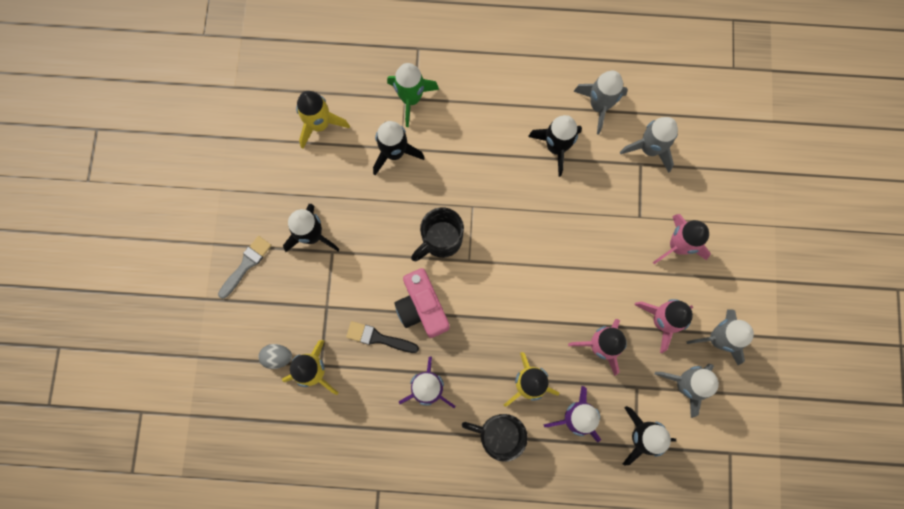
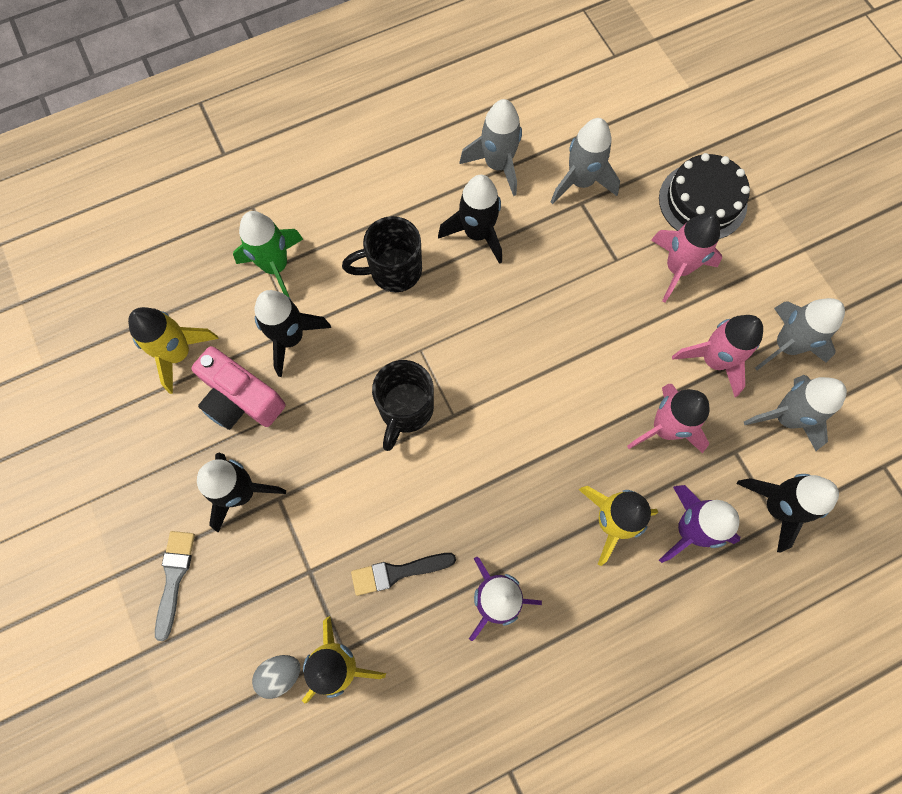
camera: 30 degrees left, 5 degrees down
(422, 307) = (430, 503): pink camera -> pink camera (241, 399)
(498, 435) = (614, 605): black mug -> black mug (393, 271)
(726, 208) = (702, 201): none -> black cake

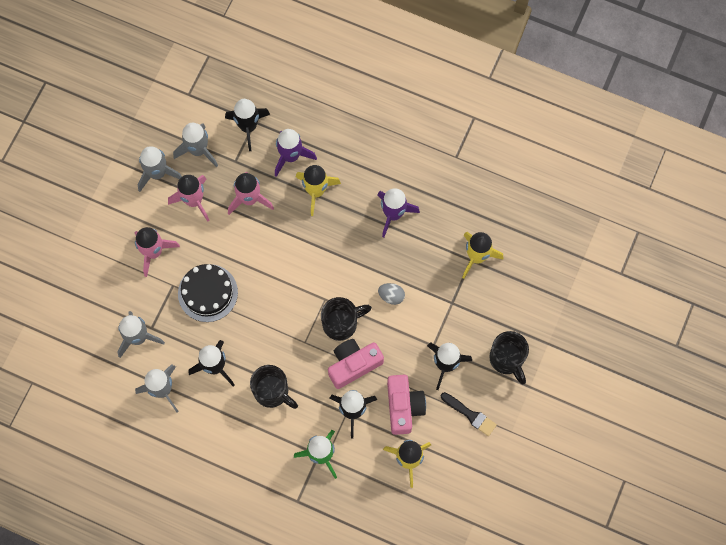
camera: 130 degrees left, 0 degrees up
(174, 578) = (507, 359): grey brush -> black mug
(280, 674) = (502, 278): grey egg -> grey egg (391, 296)
(343, 383) = (353, 365): none -> pink camera
(398, 572) = (418, 264): black brush -> black brush (470, 415)
(702, 201) = (100, 267): black cake -> black cake (207, 293)

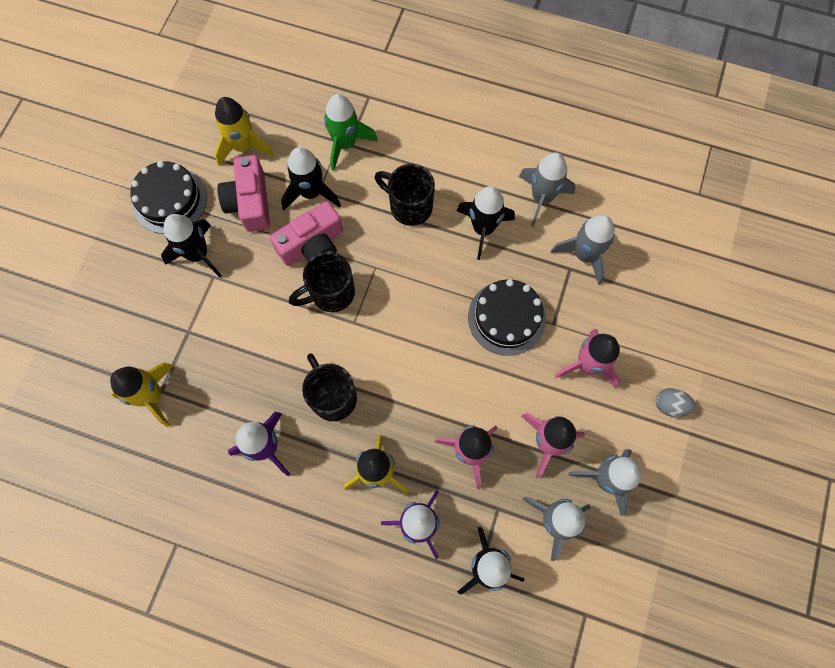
camera: 175 degrees right, 0 degrees up
(391, 296) = (267, 333): grey egg -> grey egg (669, 405)
(470, 415) = (170, 200): black brush -> black cake
(507, 359) = (120, 267): black mug -> black mug (333, 396)

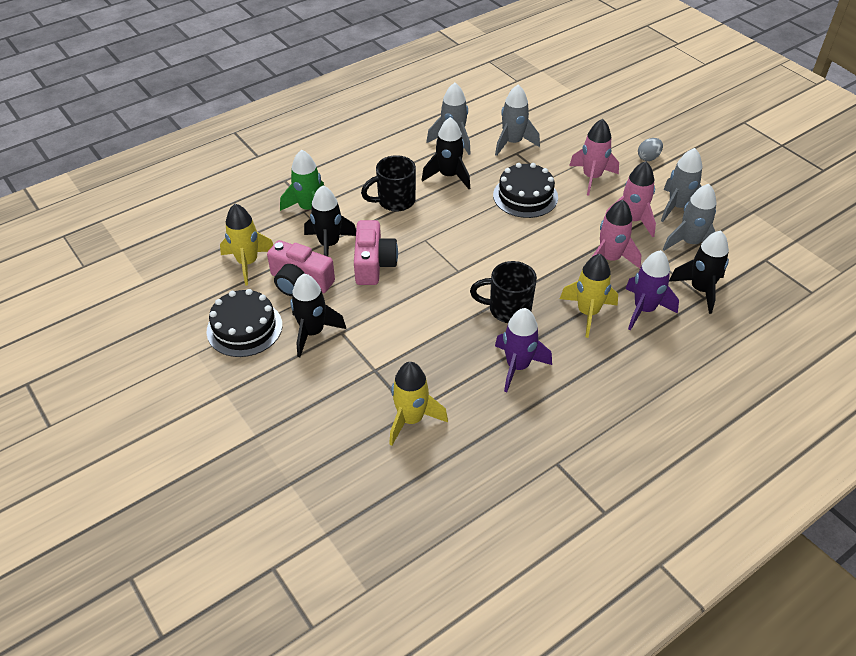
camera: 55 degrees left, 25 degrees down
(331, 293) = (423, 272): black mug -> none

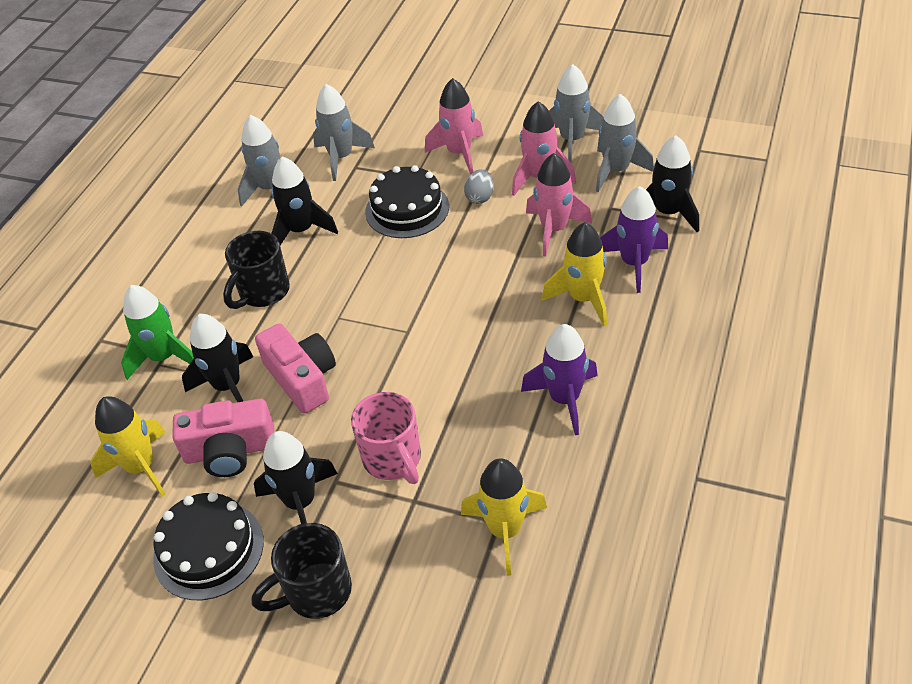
camera: 30 degrees left, 0 degrees up
(384, 340) = (393, 459): none -> pink mug
(508, 309) = (499, 343): black mug -> black mug (316, 592)
(648, 158) = (498, 104): grey egg -> grey egg (480, 197)

